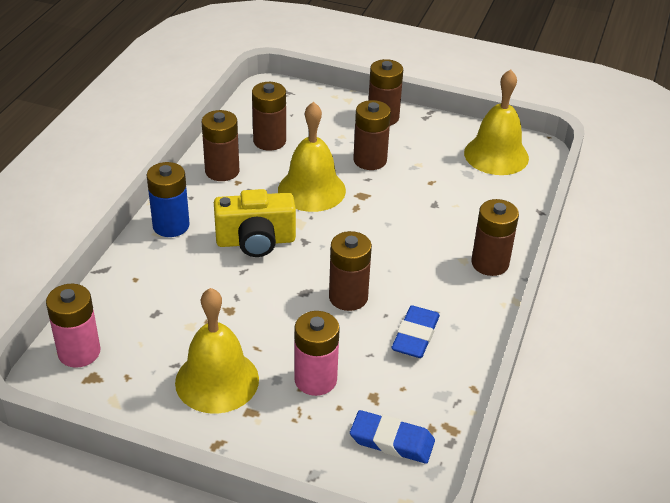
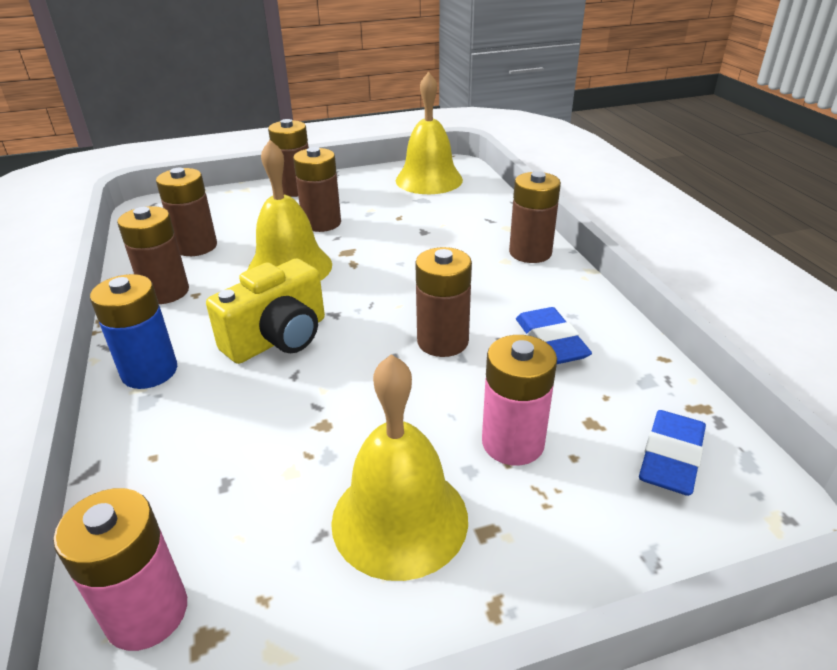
camera: 35 degrees left, 5 degrees down
(392, 441) = (671, 457): blue eraser -> blue eraser turned 45 degrees counterclockwise

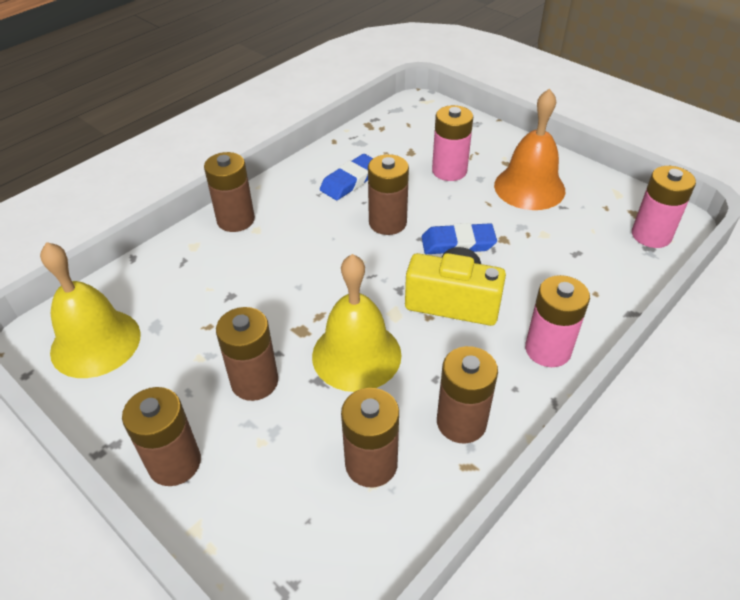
camera: 120 degrees left, 10 degrees up
(149, 371) = (548, 349): blue battery -> pink battery
(399, 519) = (529, 187): yellow bell -> orange bell
(671, 457) = (414, 127): blue eraser -> blue eraser (458, 243)

